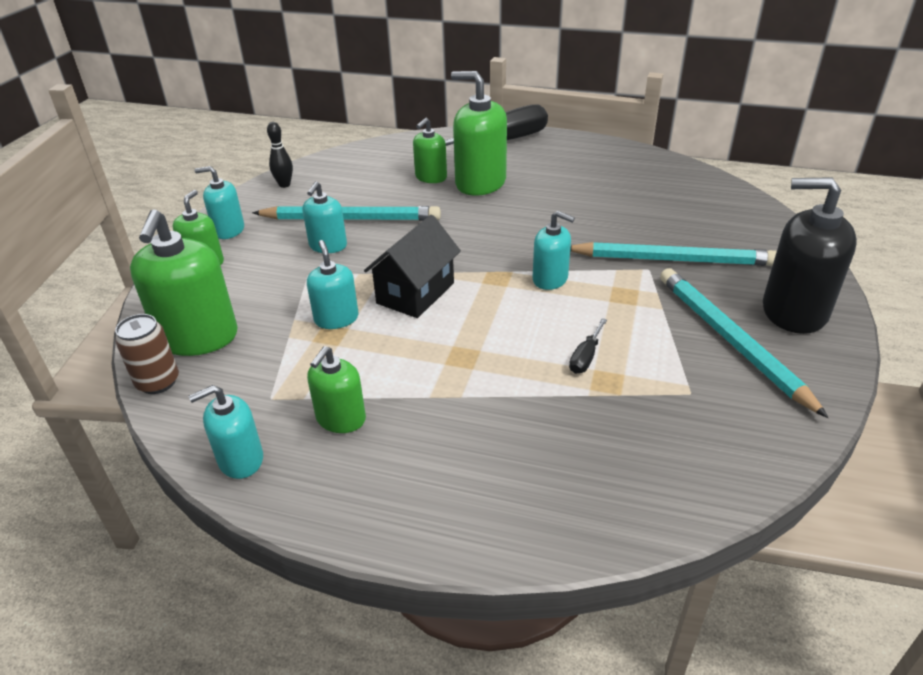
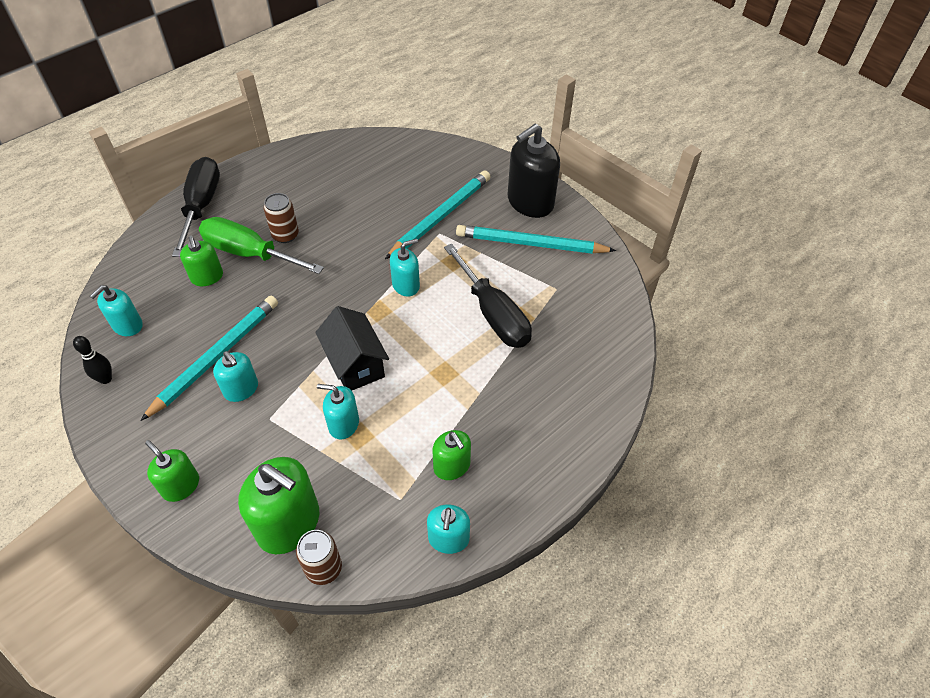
camera: 60 degrees left, 15 degrees up
(229, 230) = (143, 450): turquoise soap dispenser -> turquoise soap dispenser (127, 325)
(480, 183) = (249, 253): green soap dispenser -> green screwdriver
(523, 189) = (285, 235): none -> brown can
(585, 357) = (493, 314): black screwdriver -> black screwdriver, size x2.38

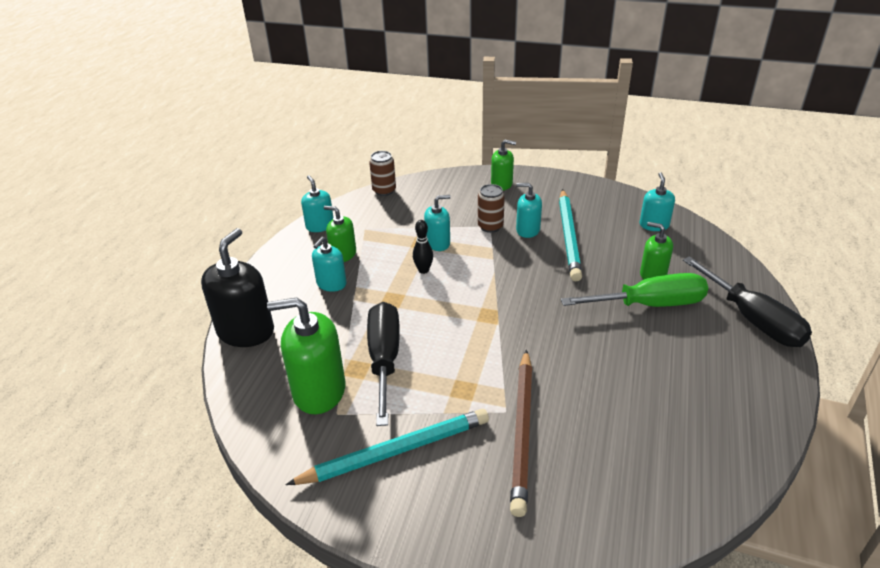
camera: 150 degrees right, 15 degrees down
(106, 379) = (618, 199): black bowling pin -> black bowling pin (423, 270)
(285, 235) = (644, 333): brown can -> brown can (490, 226)
(289, 523) = (422, 196): green soap dispenser -> green soap dispenser (319, 391)
(355, 364) = (467, 275): black house -> none
(406, 285) = (486, 345): turquoise soap dispenser -> turquoise soap dispenser (331, 284)
(441, 216) = (522, 431): turquoise pencil -> brown pencil
(493, 314) = (384, 359): black screwdriver -> black screwdriver turned 60 degrees clockwise
(530, 202) = (435, 511): black soap dispenser -> black soap dispenser (246, 331)

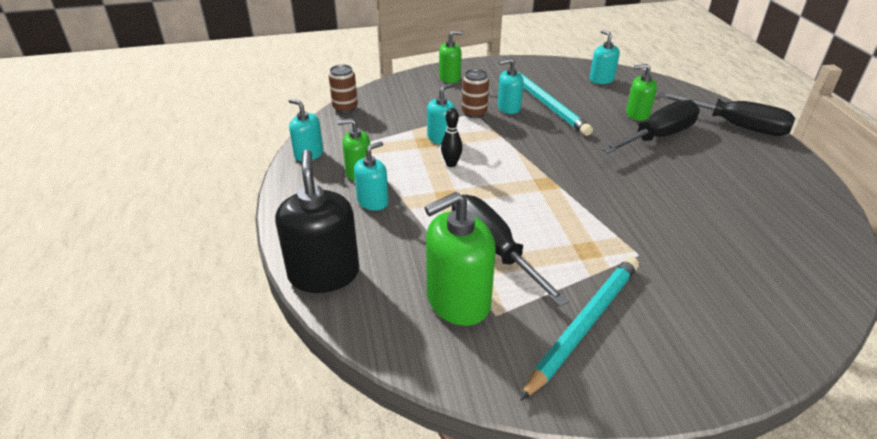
camera: 30 degrees left, 0 degrees up
(331, 284) = (373, 201): turquoise soap dispenser -> turquoise soap dispenser turned 135 degrees counterclockwise
(522, 431) = (668, 265): brown pencil -> none
(649, 304) = (658, 136): green screwdriver -> black screwdriver

